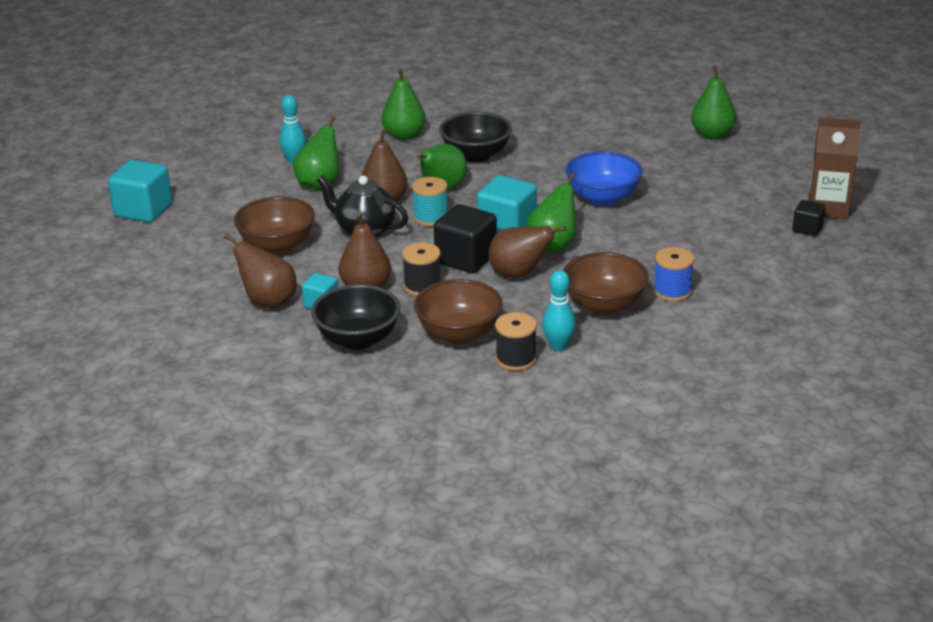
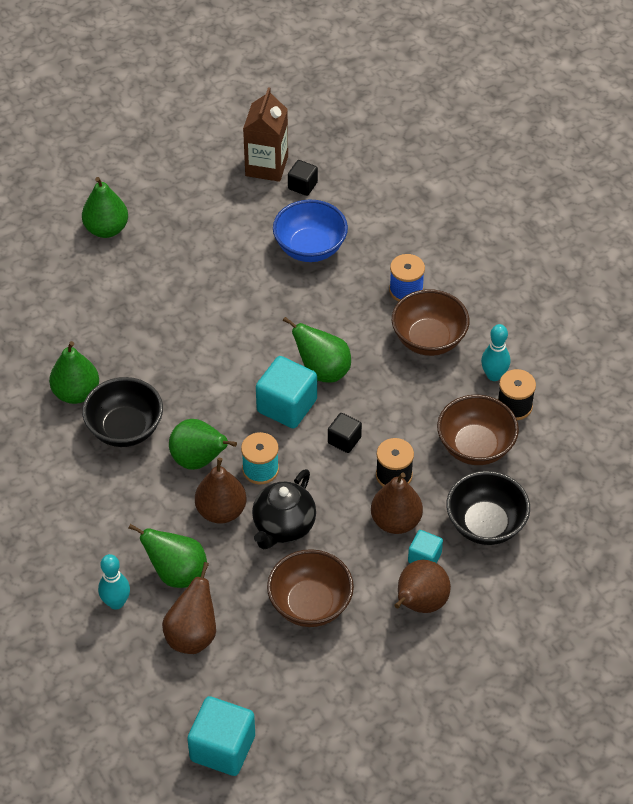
camera: 90 degrees left, 20 degrees up
(404, 135) = (67, 496): green pear -> green pear (76, 393)
(466, 259) = (344, 440): black cube -> black cube, size x0.55
(519, 274) = (374, 399): brown pear -> brown pear (192, 635)
(602, 198) = (231, 327): blue bowl -> blue bowl (310, 248)

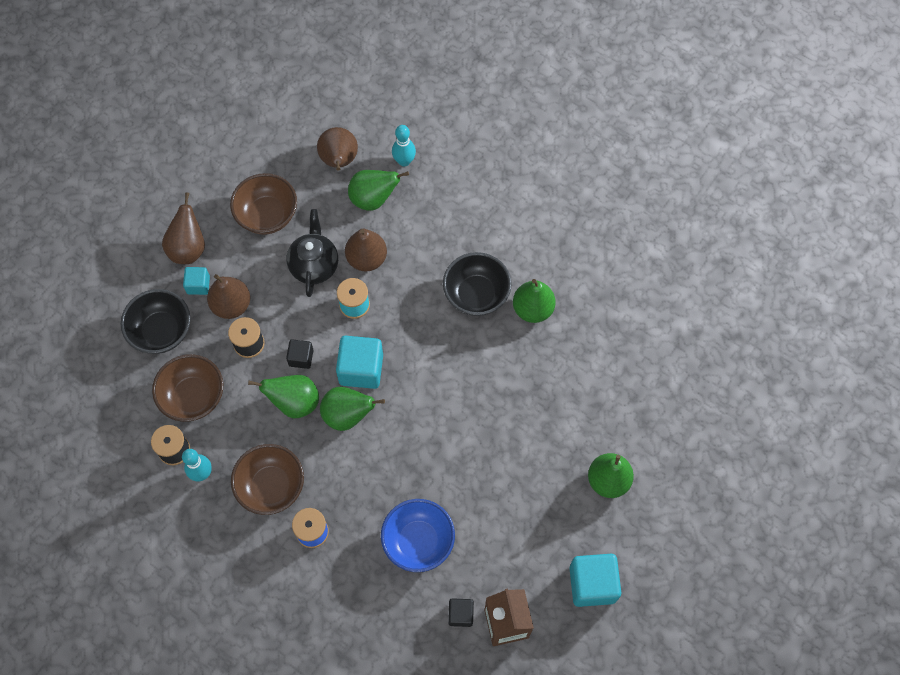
camera: 155 degrees right, 15 degrees up
(199, 460) = (405, 292): green pear -> green pear (294, 402)
(222, 748) = (281, 98): turquoise cube -> turquoise cube (592, 584)

